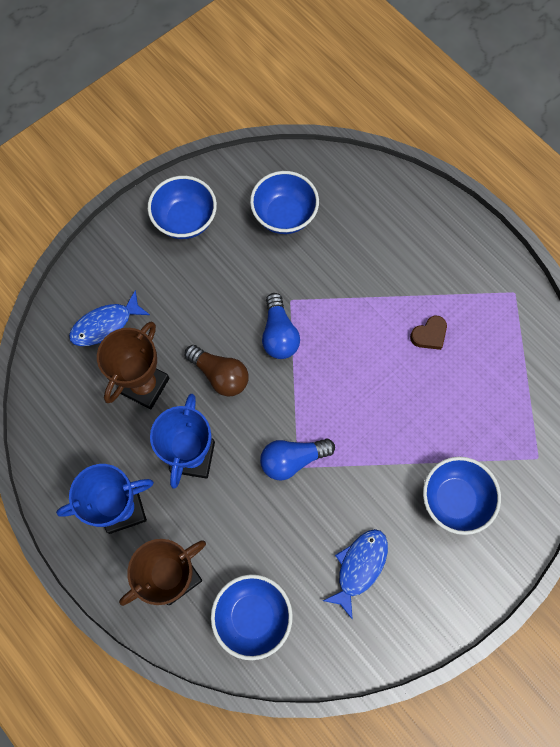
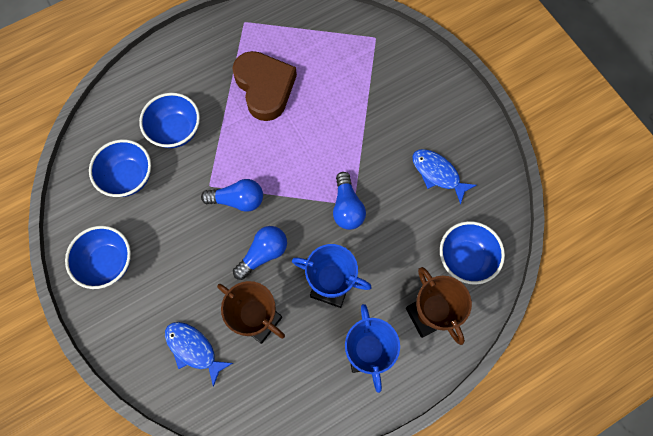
camera: 80 degrees left, 0 degrees up
(105, 325) = (193, 349): blue fish -> blue fish turned 150 degrees clockwise
(220, 375) = (263, 254): brown light bulb -> blue light bulb
(429, 335) = (265, 87): brown heart -> brown heart, size x2.30
(454, 499) = (397, 98): blue bowl -> blue bowl (176, 131)

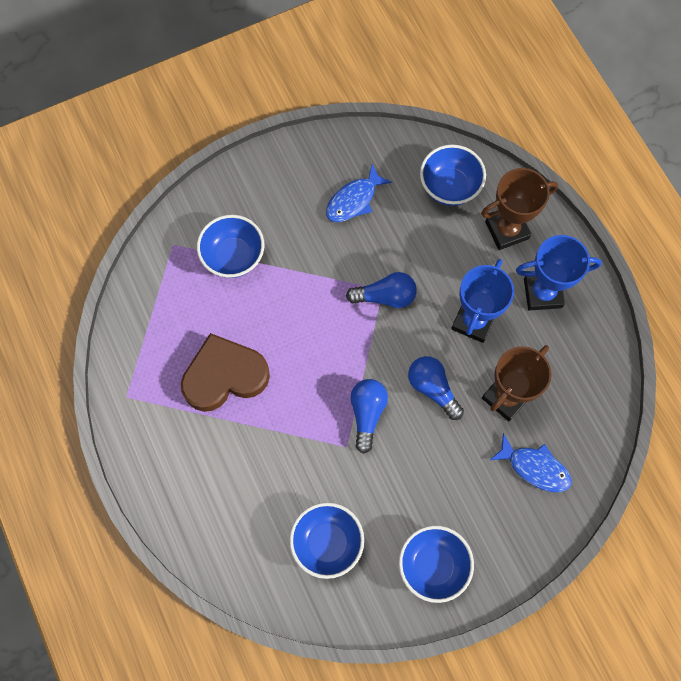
camera: 85 degrees left, 0 degrees up
(176, 131) = (270, 484): blue bowl -> blue bowl (233, 256)
(193, 349) = (535, 467): blue fish -> blue fish turned 105 degrees counterclockwise

